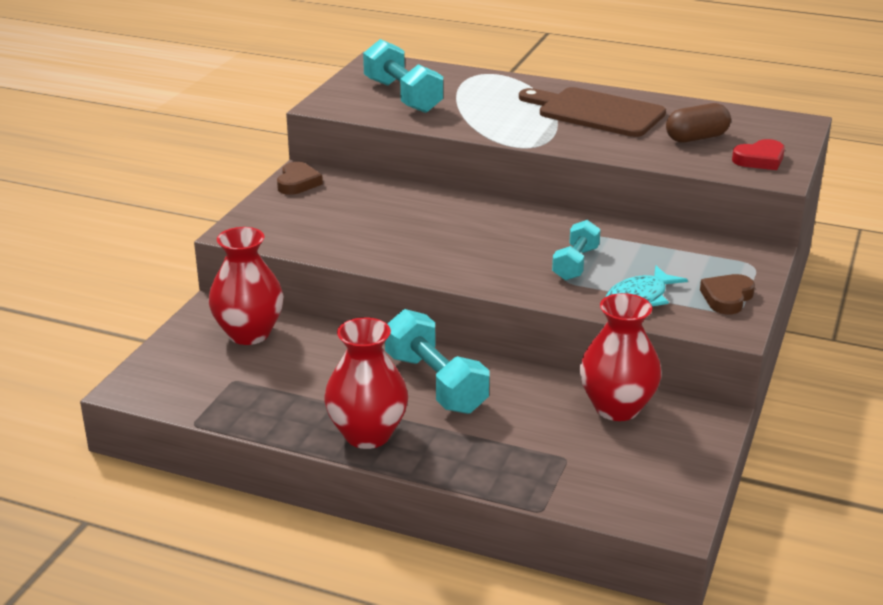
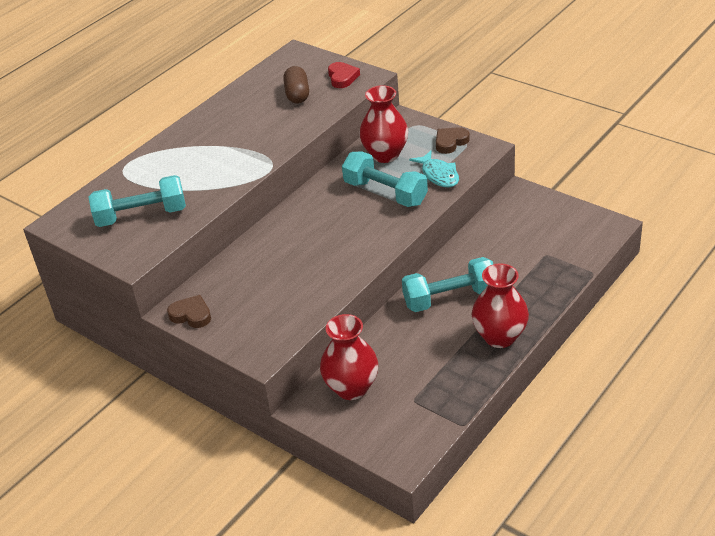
camera: 70 degrees left, 10 degrees up
(575, 264) = (385, 193): turquoise dumbbell -> turquoise dumbbell, size x1.60
(596, 112) = (231, 127): brown cutting board -> none
(617, 408) = (500, 225): red vase -> red vase (385, 155)
(727, 298) = (450, 142): brown heart -> brown heart turned 90 degrees clockwise

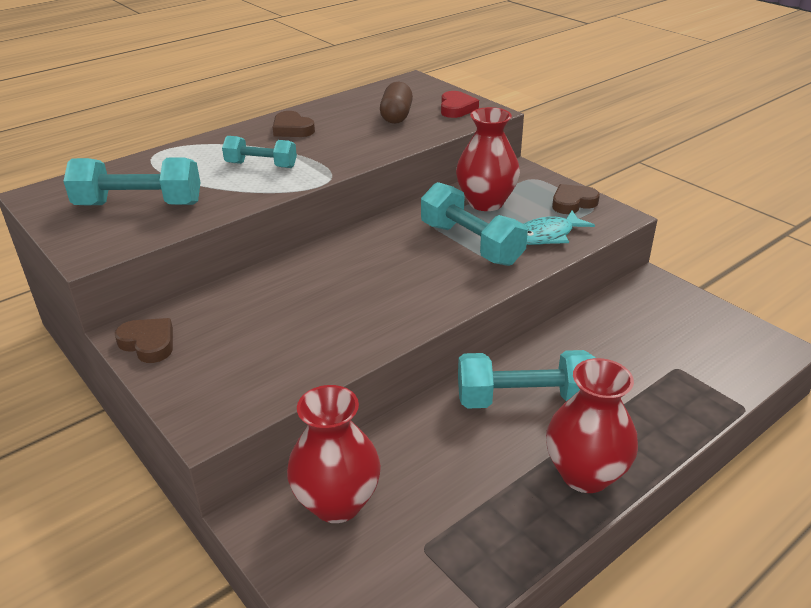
camera: 10 degrees right, 5 degrees down
(213, 163) = (261, 165): none -> turquoise dumbbell
(220, 123) = (292, 129): none -> brown heart
(438, 175) = (547, 235): turquoise fish -> turquoise fish turned 75 degrees clockwise

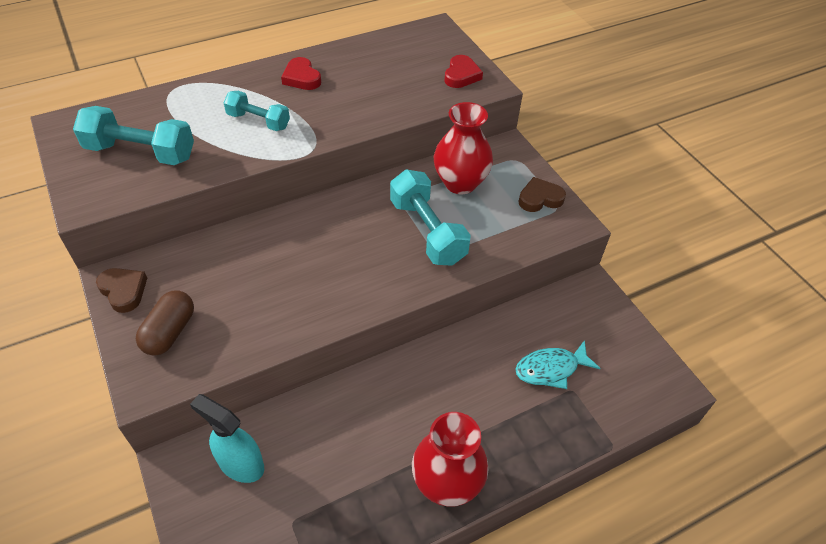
camera: 10 degrees right, 15 degrees up
(292, 129) = (301, 78): brown heart -> red heart
(337, 503) = (240, 464): red vase -> turquoise spray bottle
(396, 116) = (402, 76): brown capsule -> brown capsule (170, 332)
(524, 399) = (426, 395): turquoise dumbbell -> none
(547, 235) = (499, 235): turquoise fish -> turquoise fish (551, 369)

